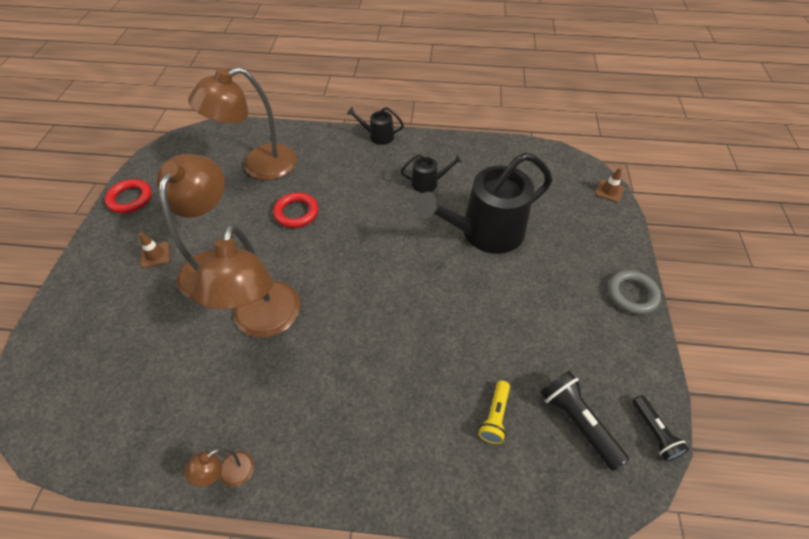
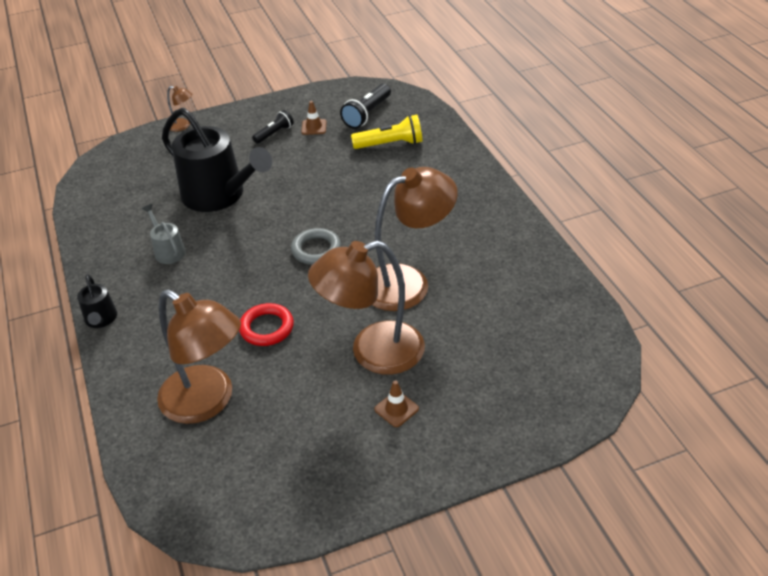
camera: 115 degrees left, 10 degrees down
(130, 199) = (335, 498): red ring -> none
(229, 474) = (531, 237): brown lamp -> brown lamp (183, 126)
(428, 183) = (168, 251): black watering can -> grey watering can
(495, 417) = (390, 144): yellow flashlight -> yellow flashlight, size x1.54
(609, 191) = (125, 143): brown traffic cone -> brown traffic cone (314, 127)
(632, 294) = (243, 113): grey ring -> grey ring (316, 250)
(654, 432) = (351, 88): black flashlight -> black flashlight (274, 133)

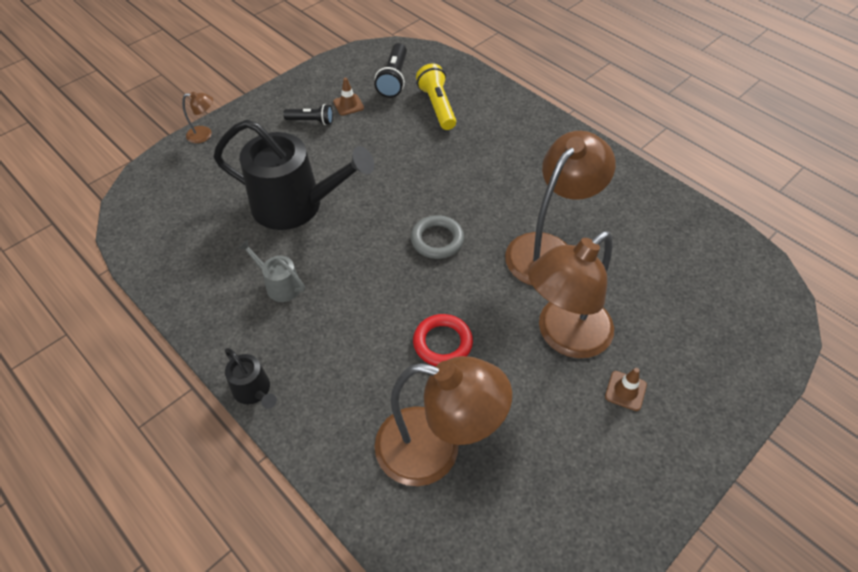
camera: 25 degrees left, 10 degrees up
(274, 133) = (311, 121): black flashlight -> black flashlight turned 75 degrees clockwise
(390, 144) = (437, 106): yellow flashlight -> yellow flashlight turned 75 degrees counterclockwise

